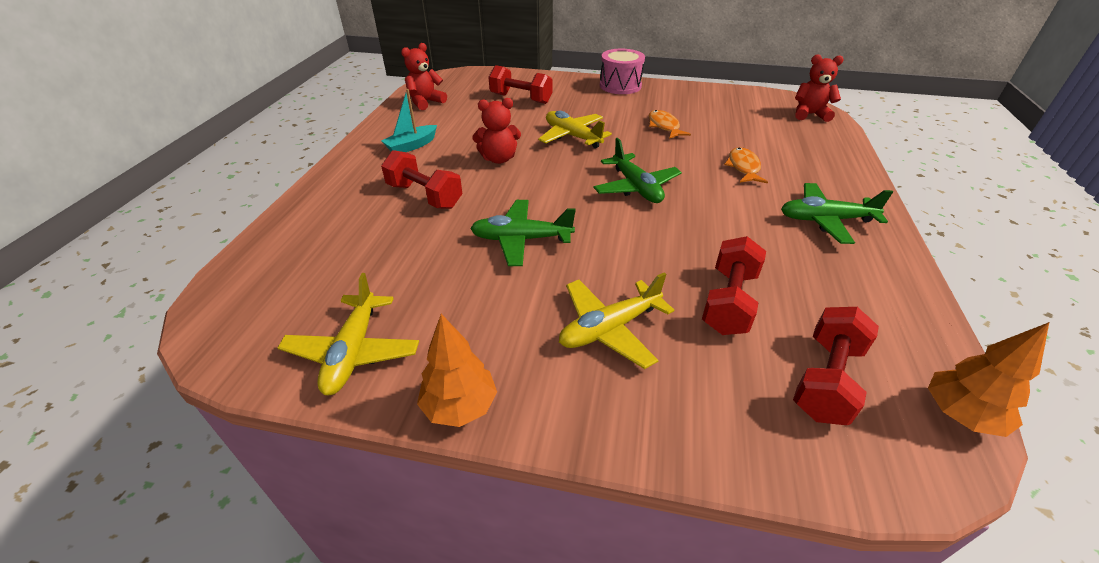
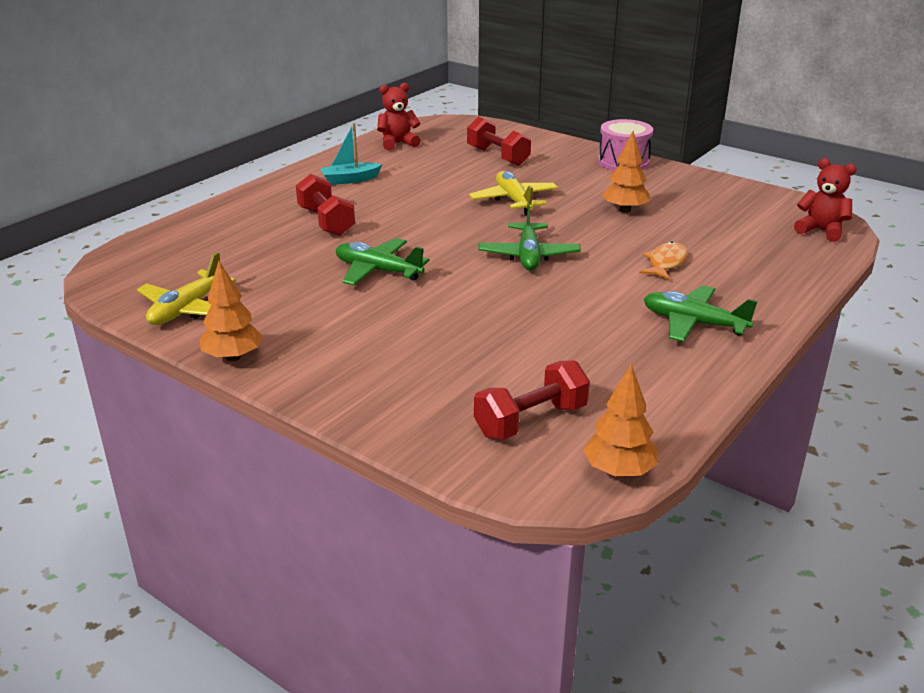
camera: 25 degrees right, 10 degrees down
(499, 159) = (420, 206): red teddy bear -> none
(609, 329) = (388, 345): yellow plane -> none
(664, 126) = (625, 210): orange fish -> orange tree
(729, 302) = (511, 355): red dumbbell -> none

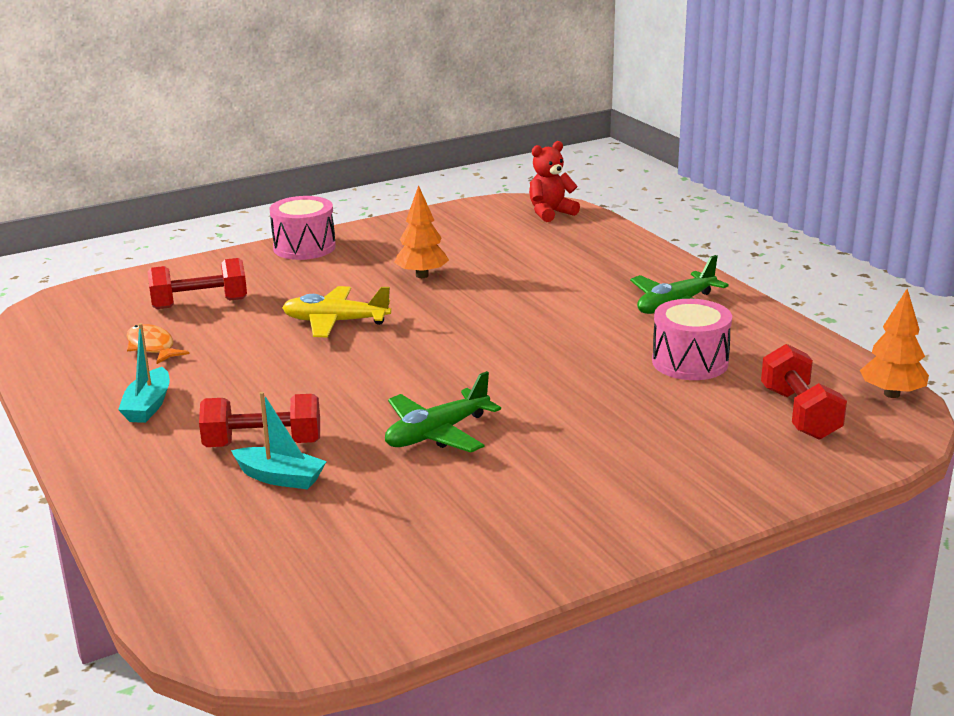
camera: 65 degrees left, 5 degrees down
(187, 309) = (426, 582): yellow plane -> none
(233, 357) = (578, 561): orange tree -> none
(288, 237) = (280, 478): none -> turquoise boat
(397, 143) = (69, 353): red teddy bear -> none
(528, 256) = (479, 344): green plane -> none
(583, 349) = (690, 362): none -> pink drum
(666, 263) = (554, 287): orange fish -> orange fish (152, 347)

